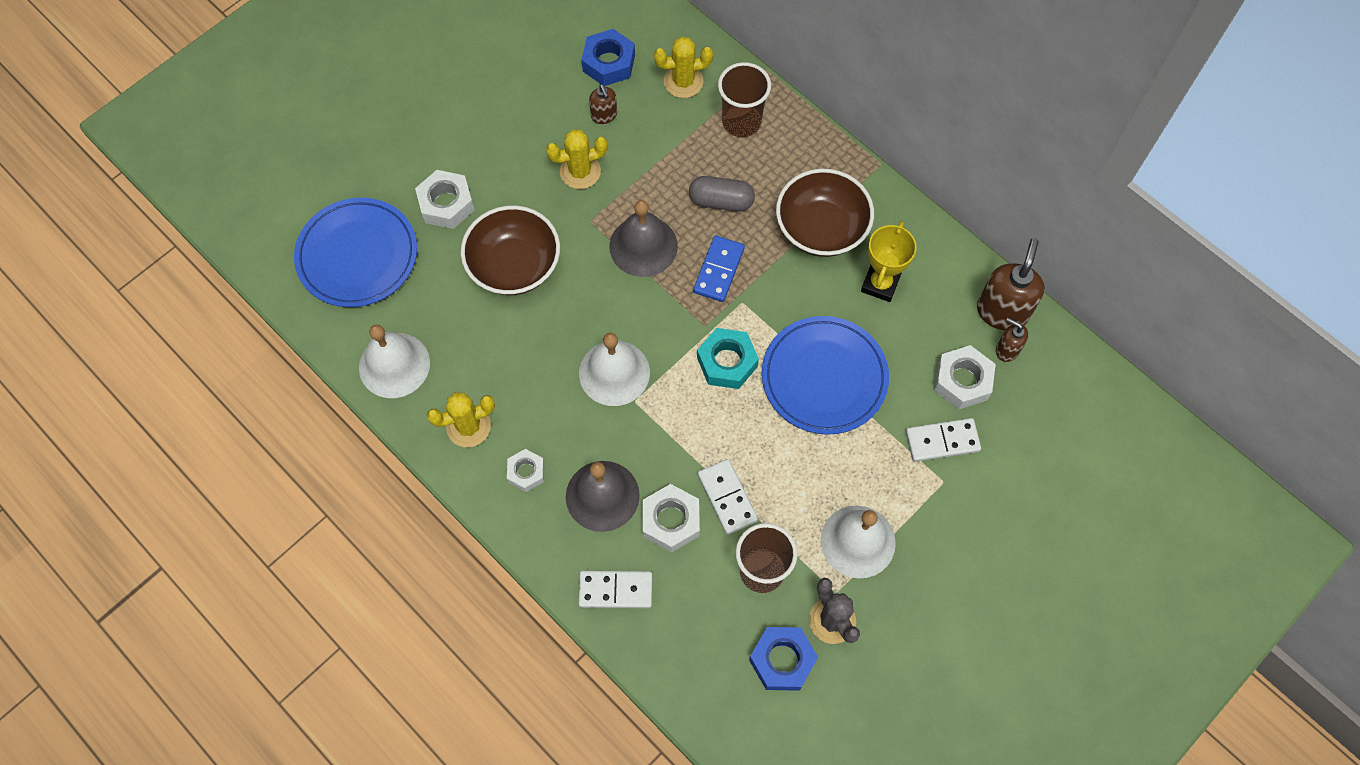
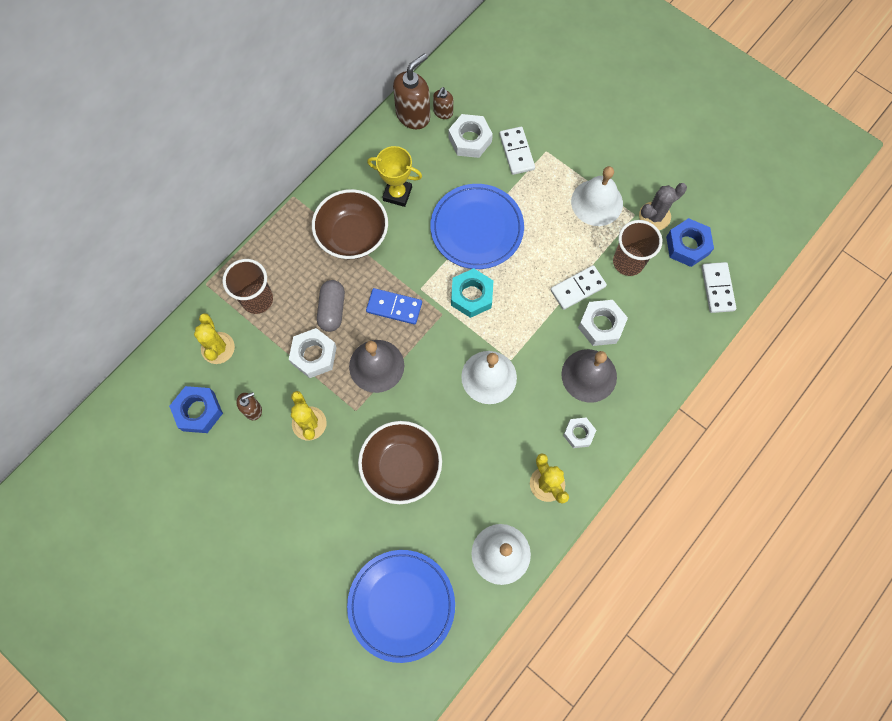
camera: 95 degrees left, 5 degrees up
(446, 204) = (346, 533): white nut -> white nut (314, 355)
(615, 590) = (658, 358): white domino -> white domino (717, 288)
(1002, 311) = (413, 115): brown soap dispenser -> brown soap dispenser turned 120 degrees clockwise

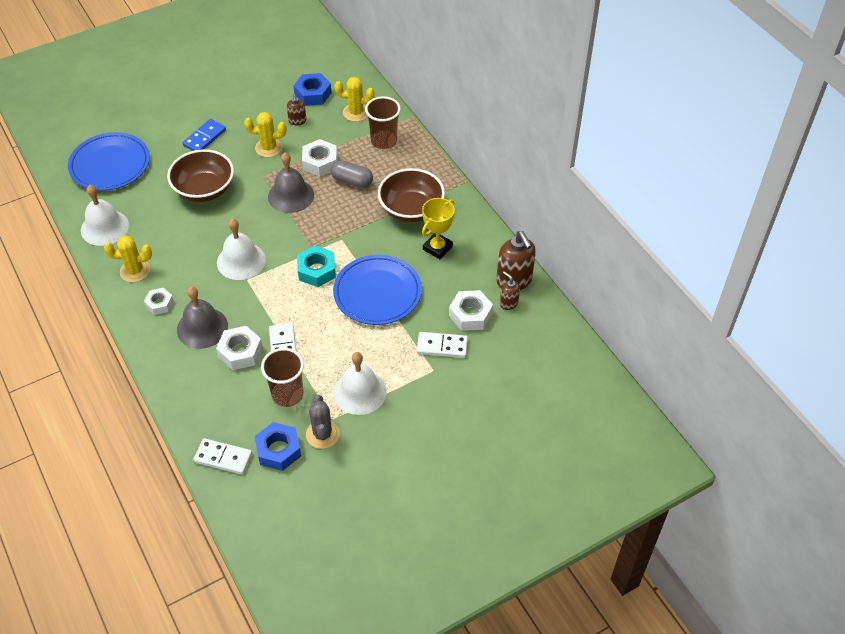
camera: 110 degrees right, 20 degrees down
(394, 307) = (334, 218): blue domino -> blue domino (205, 138)

